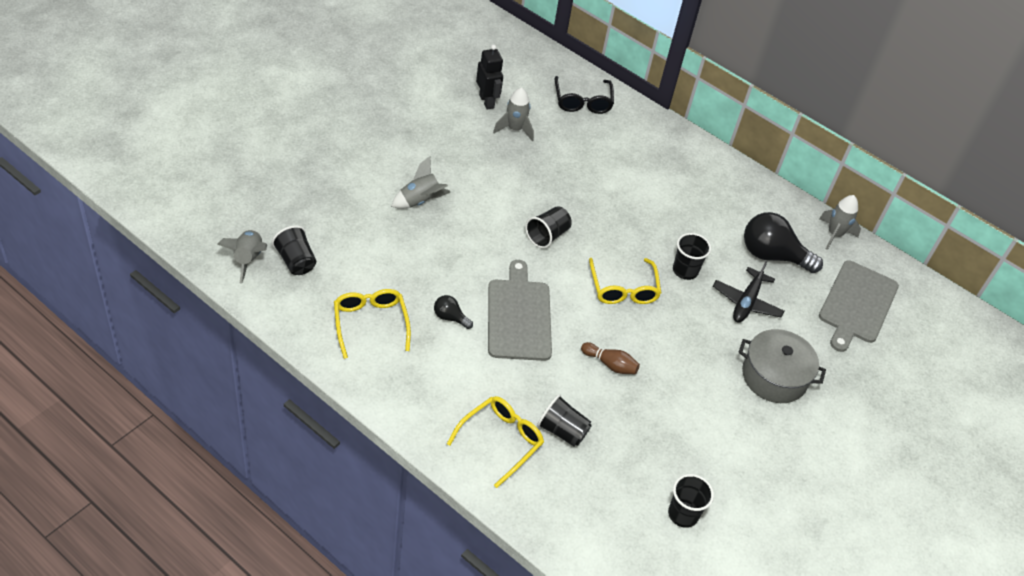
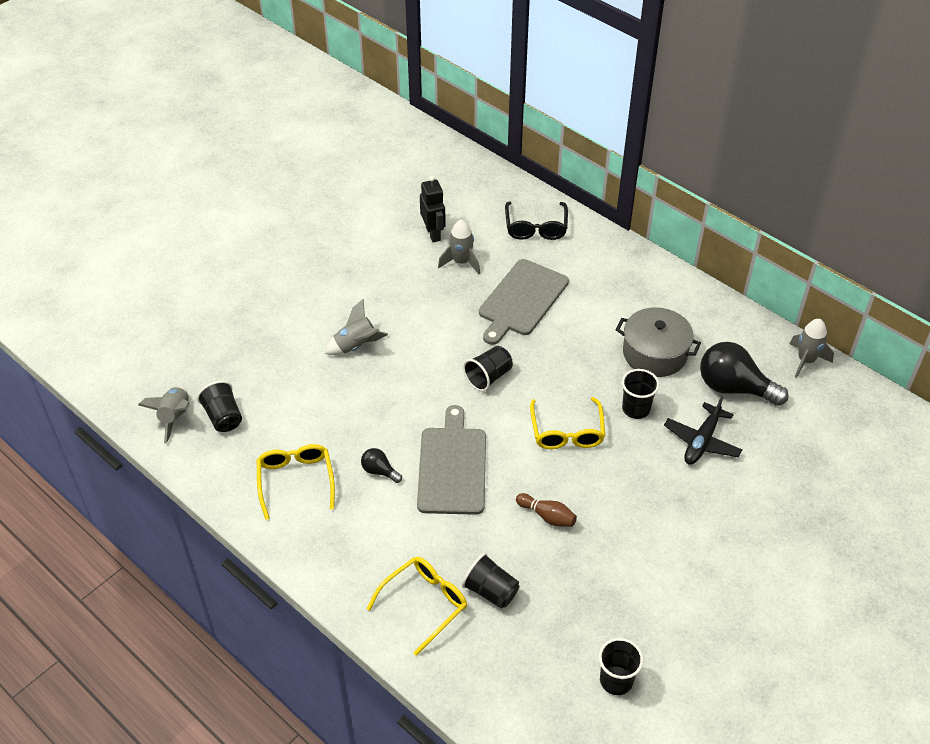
camera: 10 degrees right, 0 degrees up
(774, 376) = (727, 523): grey pot -> grey pot (655, 353)
(857, 304) = (826, 438): grey cutting board -> grey cutting board (521, 300)

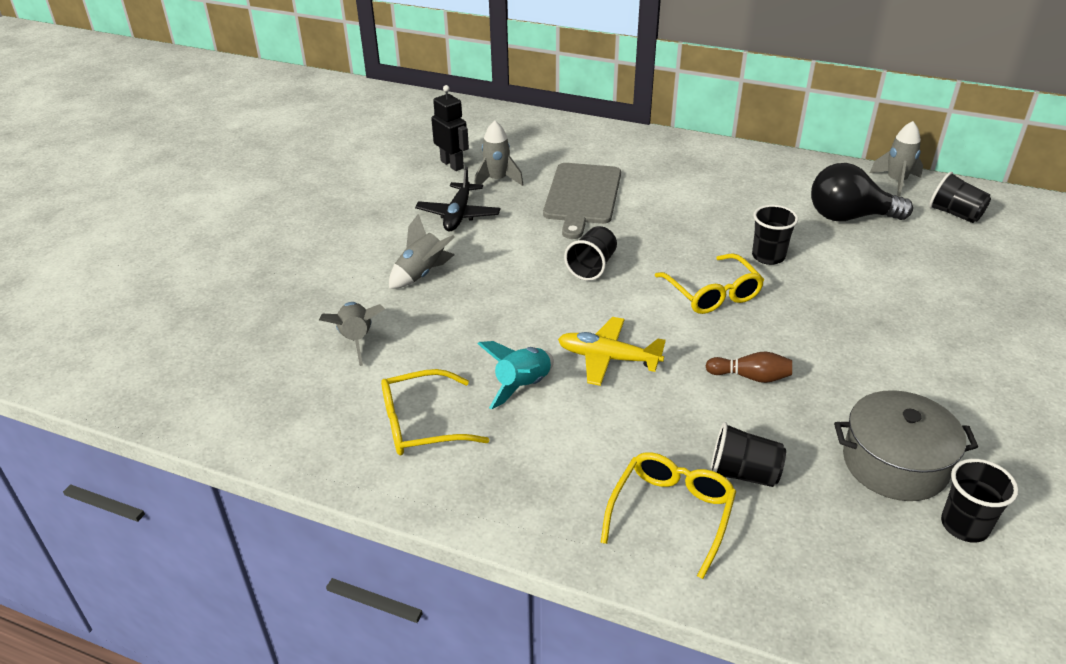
camera: 20 degrees left, 10 degrees down
(175, 417) = (221, 398): grey rocket -> grey rocket (356, 340)
(223, 417) = (289, 382): black cup -> black cup (955, 214)
(296, 480) = (421, 424): yellow glasses -> yellow glasses turned 75 degrees counterclockwise
(379, 471) = (523, 386): black light bulb -> turquoise rocket
(452, 467) = (608, 358): grey cutting board -> yellow plane
(536, 227) = (557, 139): black glasses -> none
(655, 353) = (750, 208): grey pot -> grey pot (895, 463)
(702, 441) = (856, 267): black plane -> black plane (458, 215)

